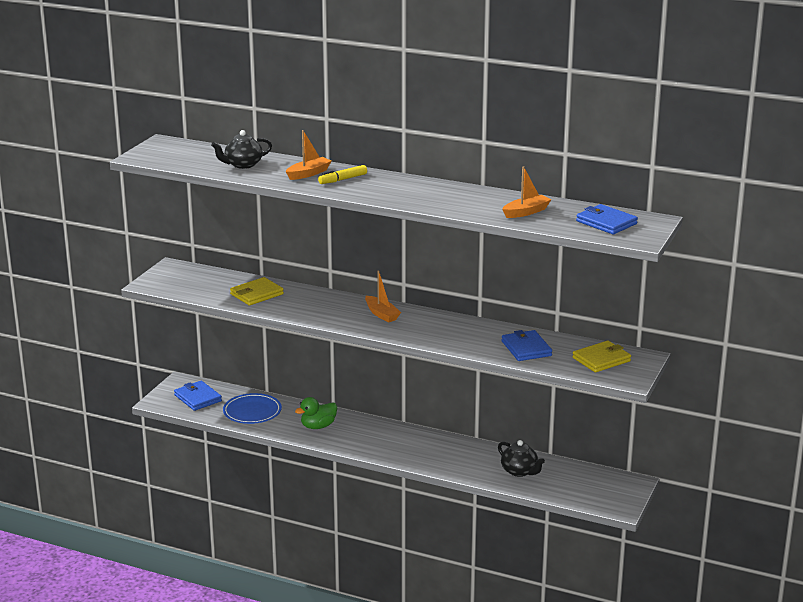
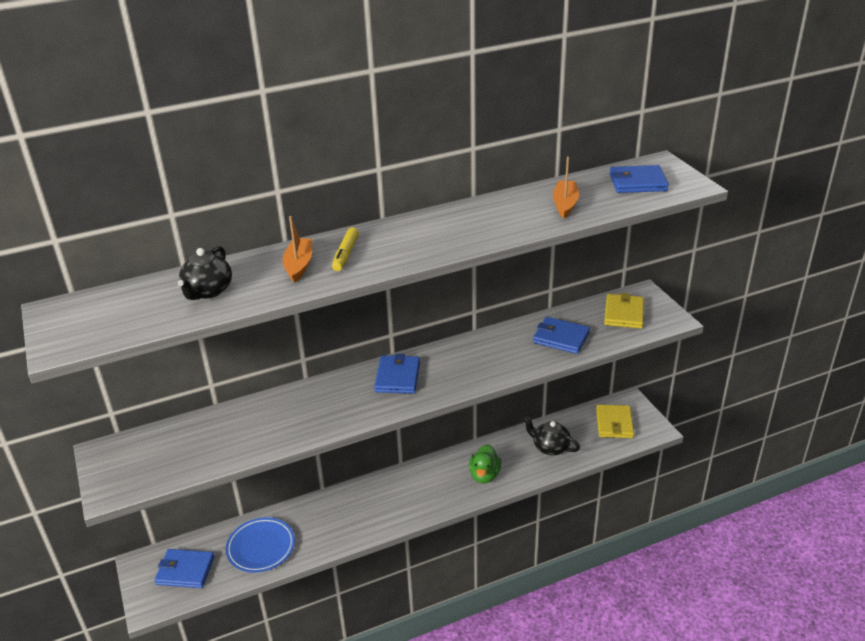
camera: 45 degrees left, 10 degrees up
(256, 294) = (248, 429): yellow wallet -> yellow wallet (614, 423)
(318, 426) = (341, 519): green duck -> green duck (484, 475)
(381, 314) = (397, 377): orange boat -> blue wallet
(519, 471) = (550, 447): black teapot -> black teapot turned 150 degrees counterclockwise

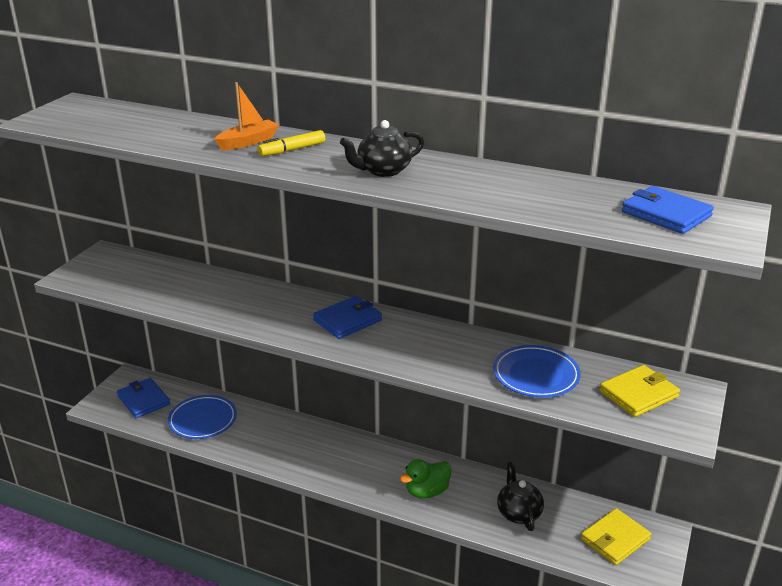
camera: 45 degrees right, 5 degrees down
(208, 291) = (165, 130): black teapot -> black teapot (383, 171)
(561, 338) = (536, 375): blue wallet -> blue plate
(565, 204) = (546, 197): orange boat -> none

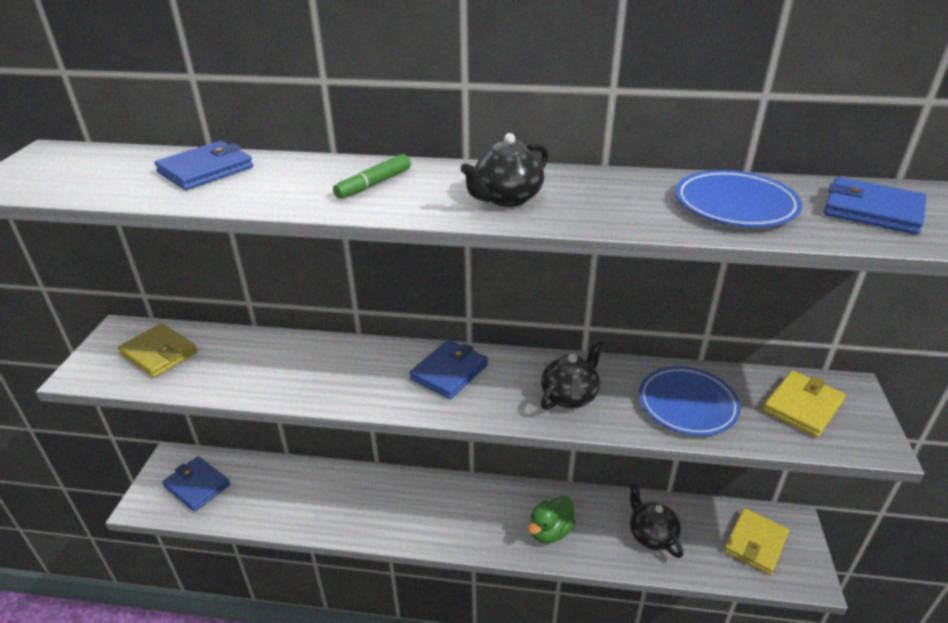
camera: 15 degrees left, 5 degrees up
(129, 272) = (159, 353): none -> yellow wallet
(179, 126) = (206, 170): none -> blue wallet
(203, 420) = (275, 497): blue plate -> blue plate (735, 205)
(248, 142) = (310, 180): orange boat -> none
(292, 150) = (373, 184): yellow marker -> green marker
(438, 353) = (569, 396): none -> black teapot

